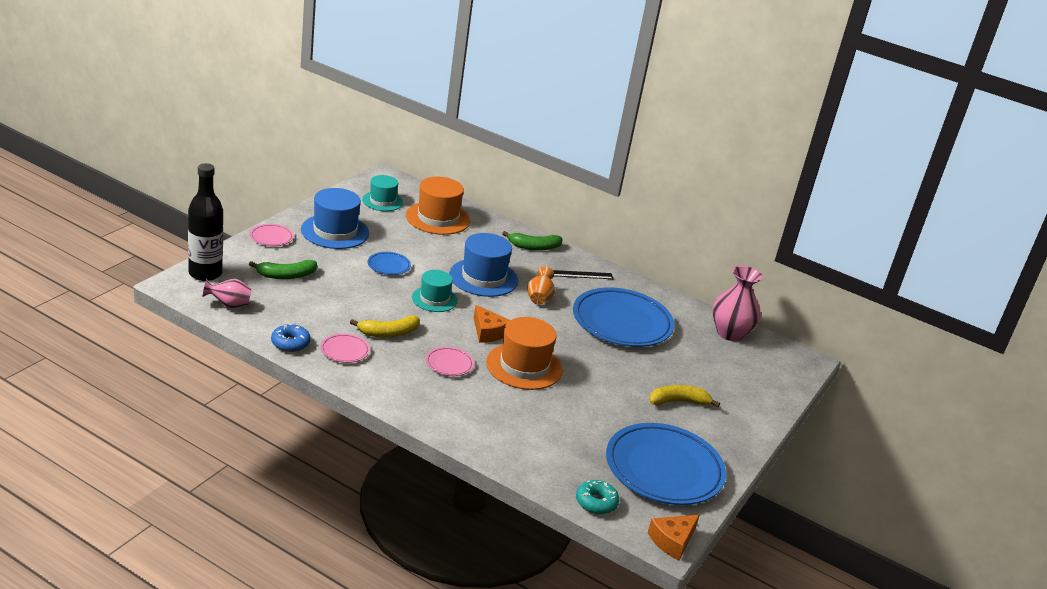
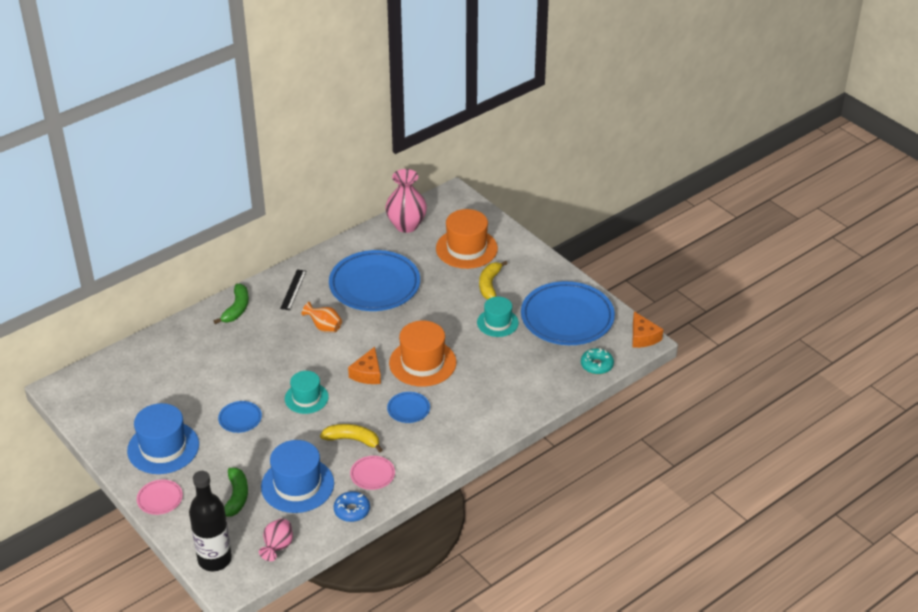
camera: 65 degrees left, 10 degrees up
(382, 201) = (113, 400): turquoise hat -> turquoise hat (497, 322)
(388, 333) = (352, 440): yellow banana -> yellow banana turned 75 degrees counterclockwise
(437, 218) = (161, 365): orange hat -> orange hat (466, 248)
(449, 364) = (408, 409): pink plate -> blue plate
(483, 277) = (280, 356): blue hat -> blue hat (297, 485)
(488, 332) = (367, 373): orange cheese -> orange cheese turned 120 degrees clockwise

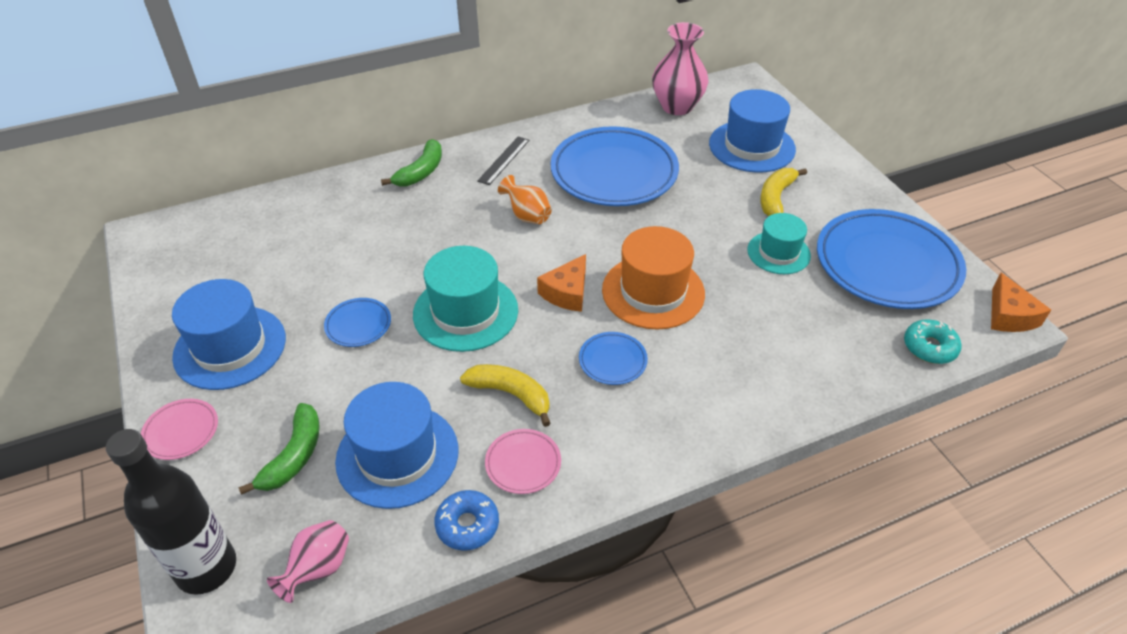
camera: 15 degrees right, 5 degrees up
(306, 398) = (465, 312): turquoise hat -> turquoise hat, size x1.57
(466, 248) = (752, 146): orange hat -> blue hat

